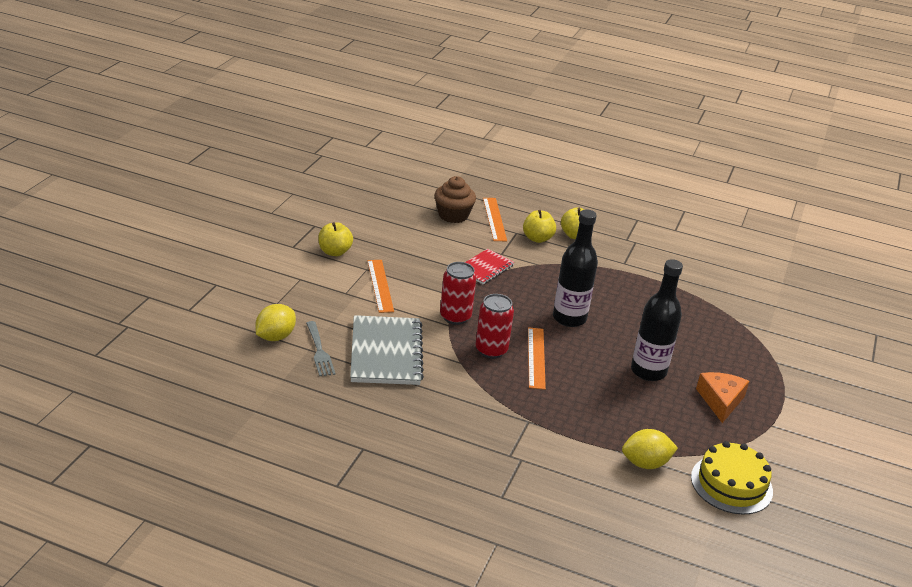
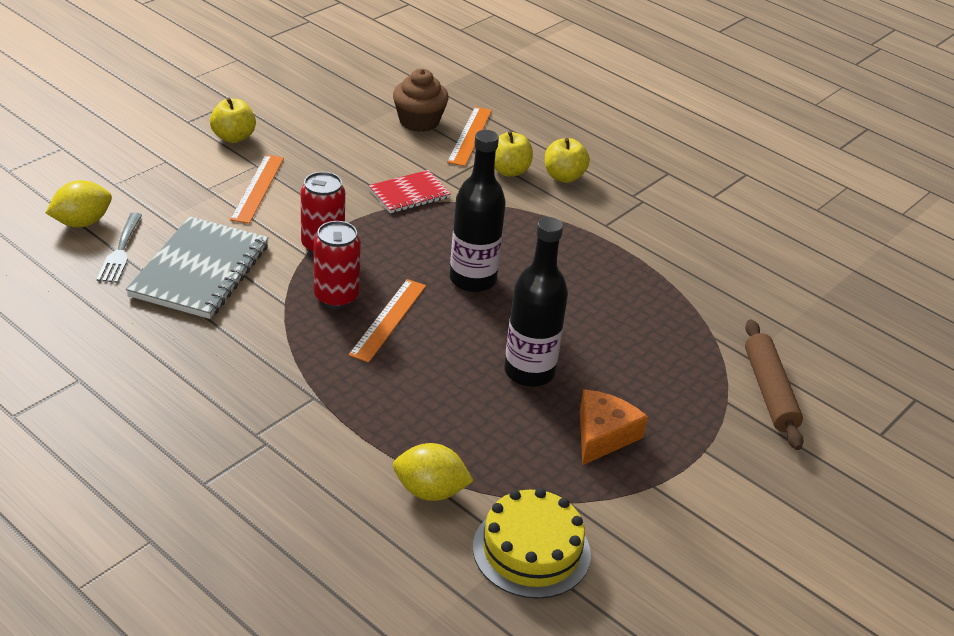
camera: 20 degrees right, 5 degrees up
(795, 349) = (769, 391): none -> brown rolling pin

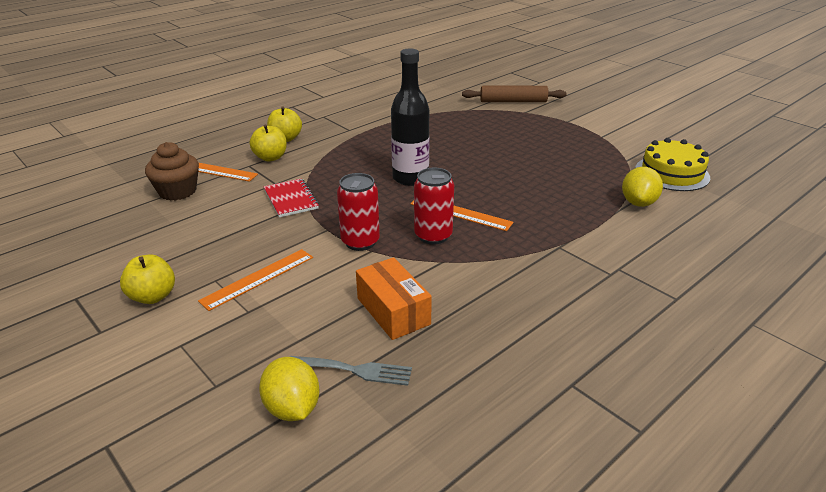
camera: 80 degrees left, 5 degrees down
(200, 271) = (393, 311): grey notebook -> orange box
(257, 188) = (258, 278): orange ruler -> orange ruler turned 60 degrees counterclockwise
(529, 372) = (511, 164): black bottle -> none
(603, 435) = (564, 146): orange cheese -> none

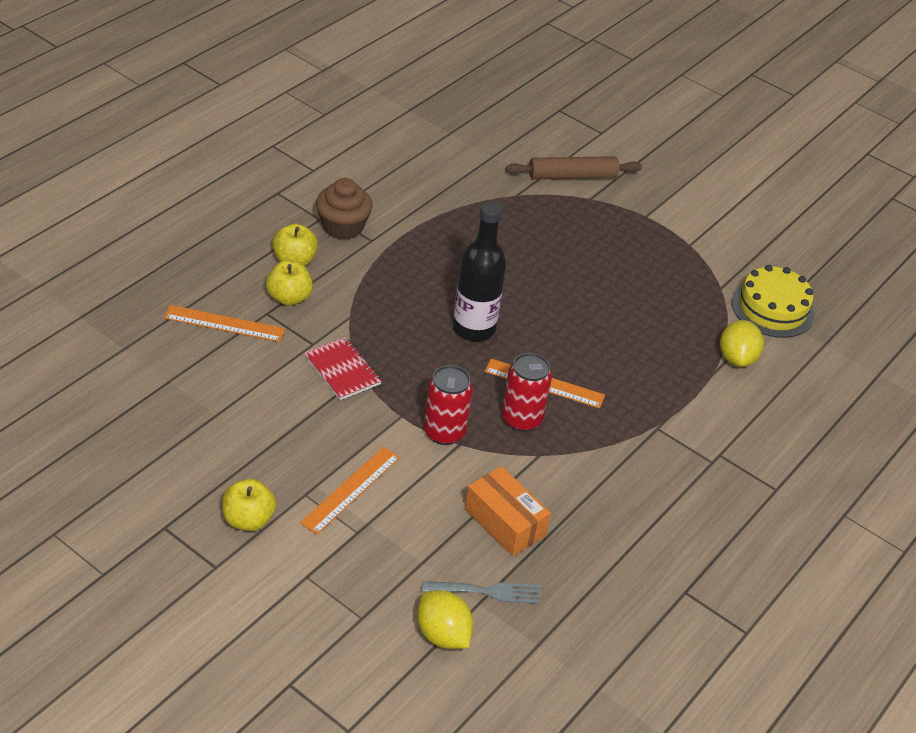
camera: 15 degrees left, 10 degrees up
(177, 191) = (197, 362): brown cupcake -> brown cupcake (343, 227)

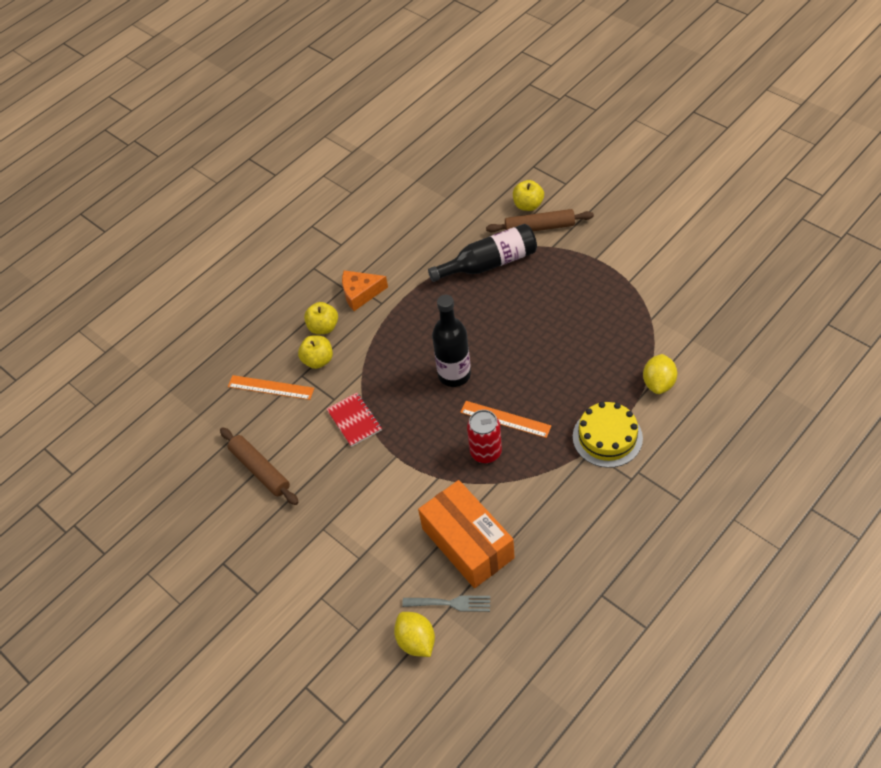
camera: 15 degrees right, 10 degrees up
(214, 419) = (260, 470): none -> brown rolling pin
(248, 520) = (281, 553): yellow apple -> yellow apple (528, 205)
(343, 227) = (360, 293): brown cupcake -> orange cheese
(351, 490) = (356, 523): orange ruler -> none
(444, 432) = (427, 468): red can -> none
(505, 522) = (468, 543): orange box -> orange box, size x1.55
(511, 209) = (489, 263): none -> black bottle
(772, 308) = (691, 334): yellow cake -> yellow cake (607, 437)

